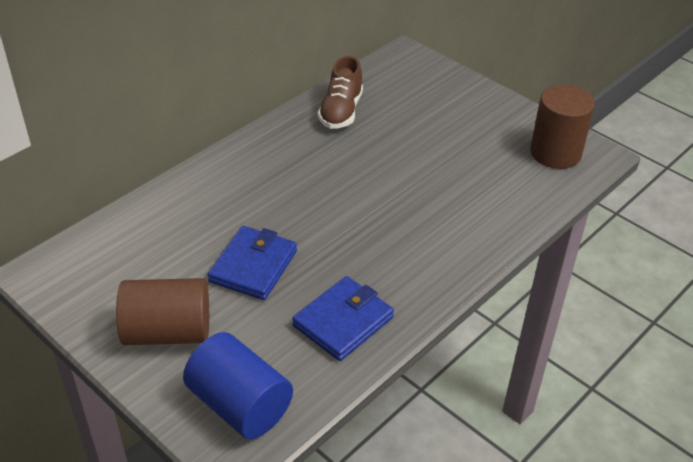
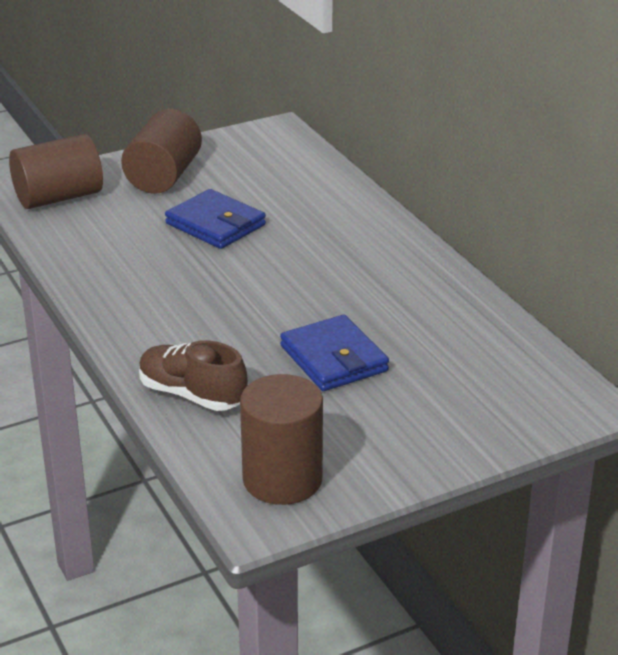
camera: 110 degrees right, 10 degrees down
(240, 405) = (59, 197): blue cylinder -> brown cylinder
(341, 111) = (458, 321): brown shoe -> brown shoe (192, 395)
(343, 321) = (108, 258): blue wallet -> blue wallet (334, 359)

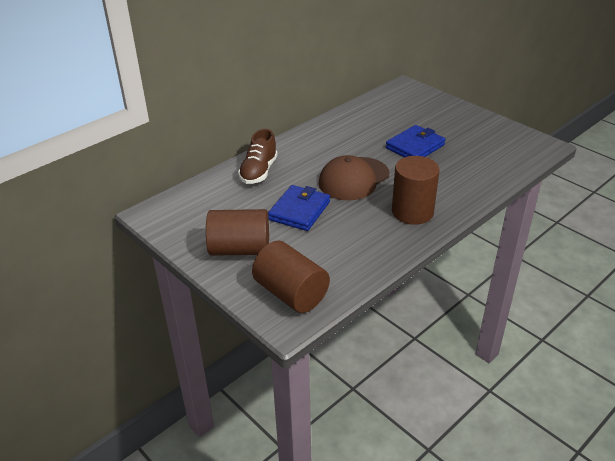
camera: 105 degrees left, 5 degrees up
(192, 395) = (476, 180): brown shoe -> brown shoe (259, 172)
(268, 279) = (353, 179): none -> brown cap
(282, 479) = (514, 144): brown cylinder -> brown cylinder (412, 212)

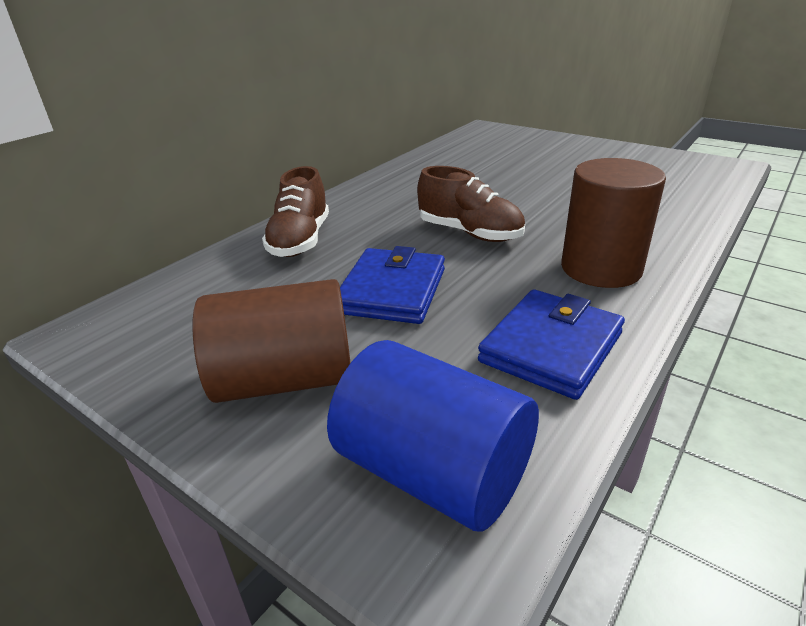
camera: 10 degrees left, 5 degrees down
(291, 293) = (433, 472): brown cylinder -> blue cylinder
(353, 179) = (469, 233): brown cap -> brown shoe
(415, 146) = (543, 184): blue wallet -> blue wallet (551, 347)

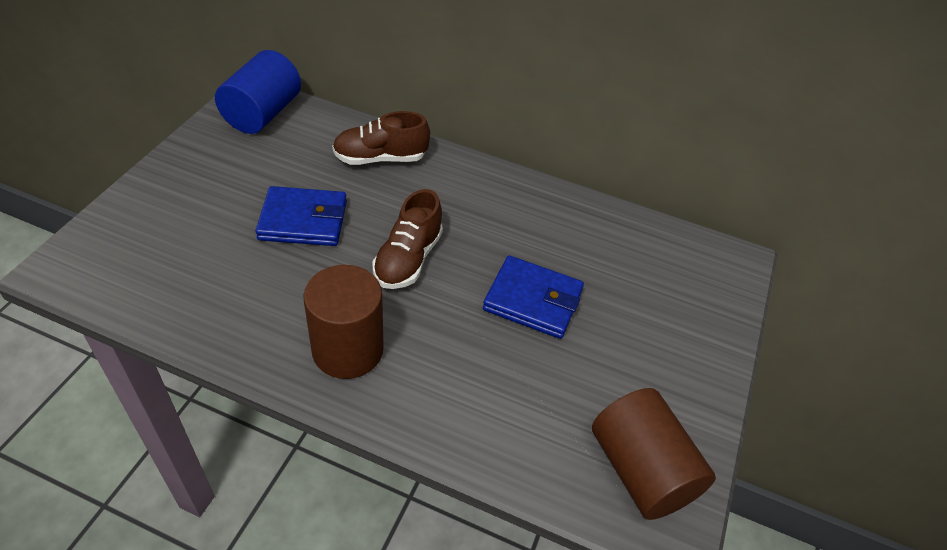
camera: 70 degrees right, 15 degrees up
(284, 379) = (200, 187): brown cylinder -> brown cylinder (641, 470)
(433, 472) = (118, 257): blue cylinder -> blue cylinder (263, 114)
(551, 347) = (228, 310): blue wallet -> blue wallet (533, 300)

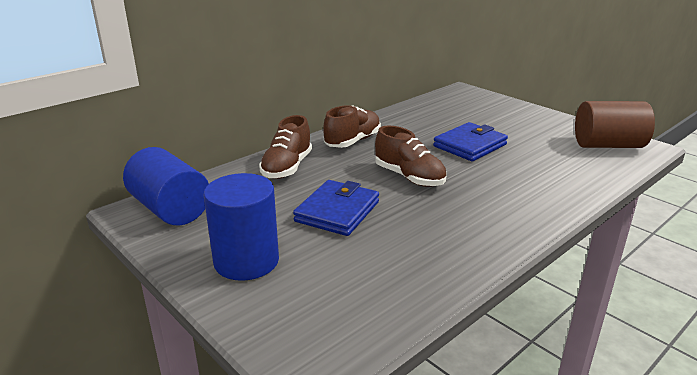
camera: 60 degrees left, 20 degrees down
(195, 187) = (246, 261): none -> blue cylinder
(348, 350) = (492, 216): brown cylinder -> none
(475, 190) = (352, 141): none -> brown shoe

